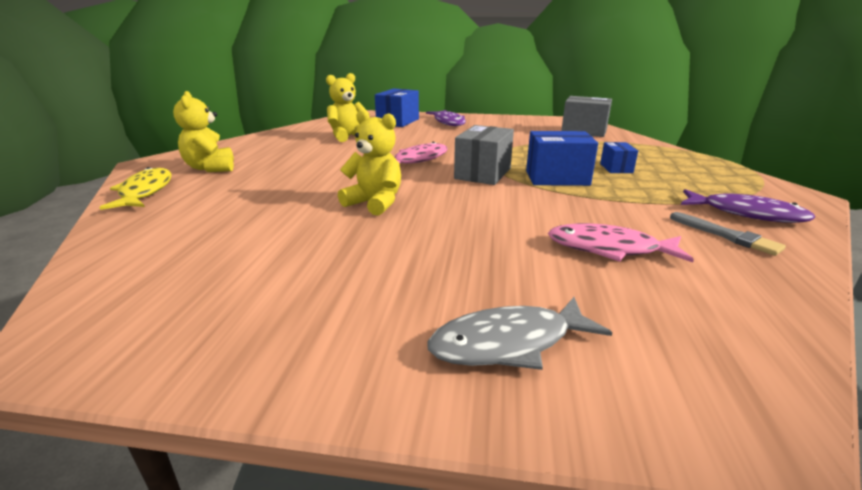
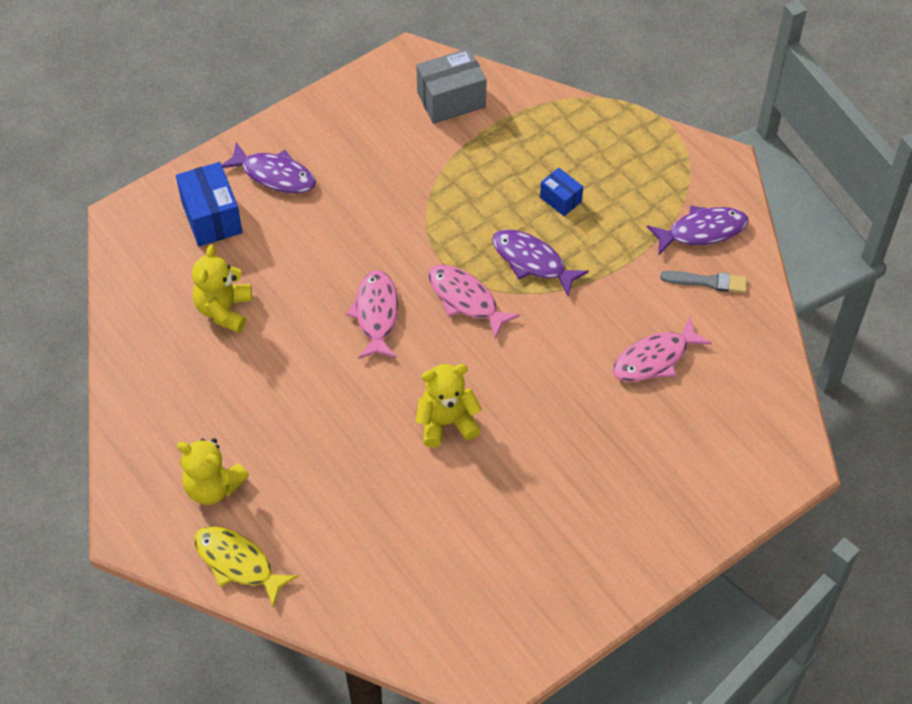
camera: 45 degrees left, 30 degrees up
(483, 173) = (466, 299): grey box -> pink fish
(509, 343) = (677, 493): grey fish -> none
(557, 178) = (532, 261): blue box -> purple fish

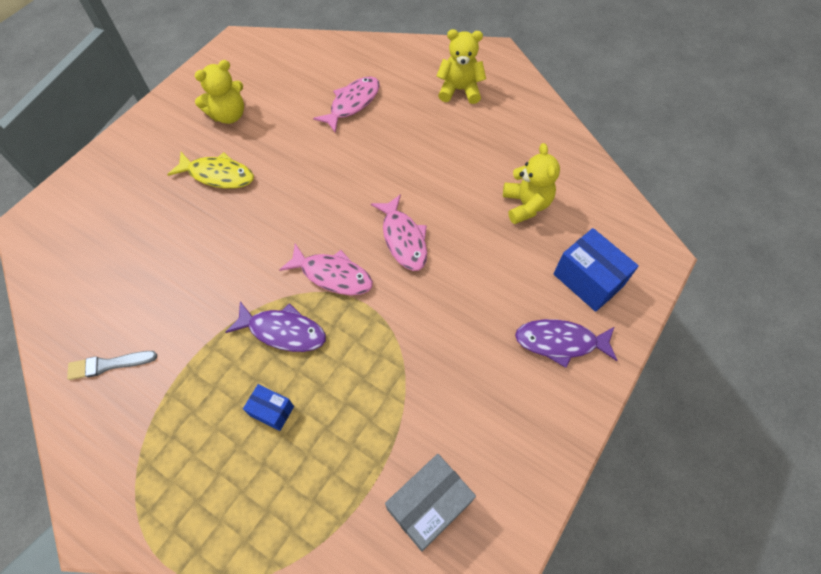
camera: 160 degrees right, 5 degrees up
(238, 563) = (419, 56): yellow fish -> yellow fish (218, 175)
(446, 422) = (314, 174): yellow teddy bear -> yellow teddy bear (228, 115)
(655, 359) = (154, 273): pink fish -> pink fish (352, 103)
(702, 231) = (117, 422): purple fish -> none

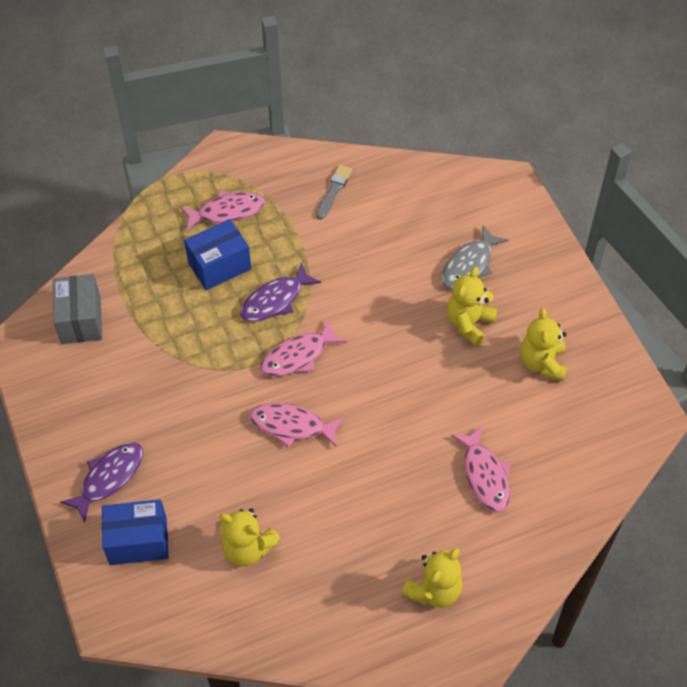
camera: 125 degrees right, 5 degrees down
(152, 204) = (469, 265): none -> grey fish
(192, 455) = (227, 212): none -> pink fish
(218, 175) = (469, 323): yellow fish -> yellow teddy bear
(272, 411) = (219, 266): blue box -> blue box, size x1.76

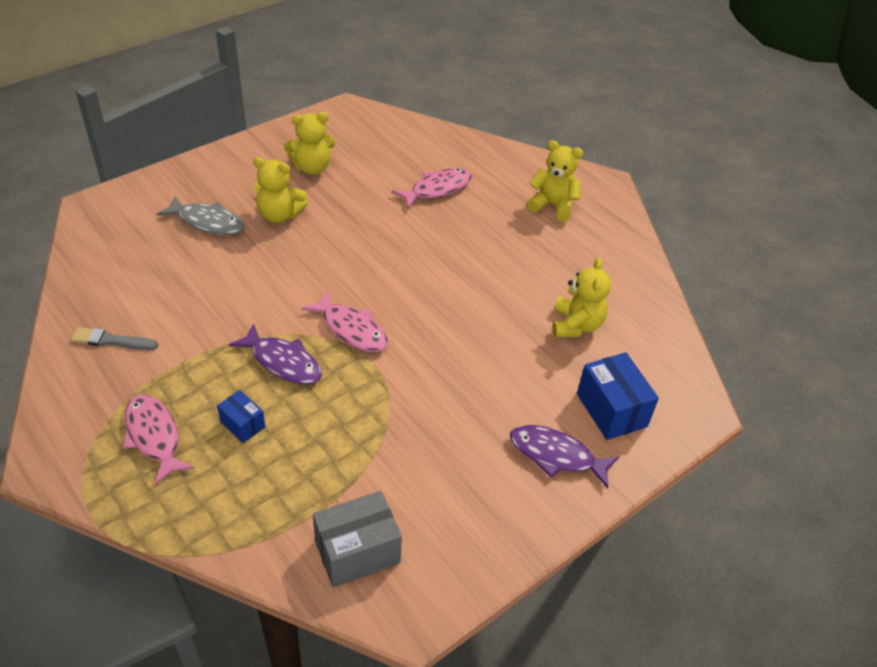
camera: 110 degrees left, 10 degrees down
(219, 266) = (242, 424): blue box -> blue box, size x0.57
(292, 426) = (435, 319): pink fish -> none

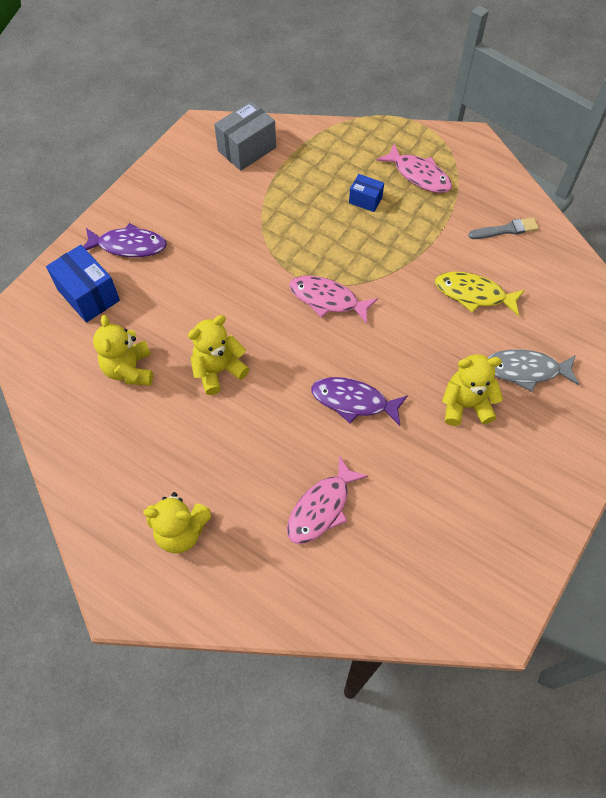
camera: 165 degrees right, 15 degrees up
(201, 291) = (474, 294): none -> yellow fish
(283, 362) = (366, 254): purple fish -> purple fish (353, 401)
(312, 167) = (476, 489): yellow teddy bear -> yellow teddy bear (218, 370)

